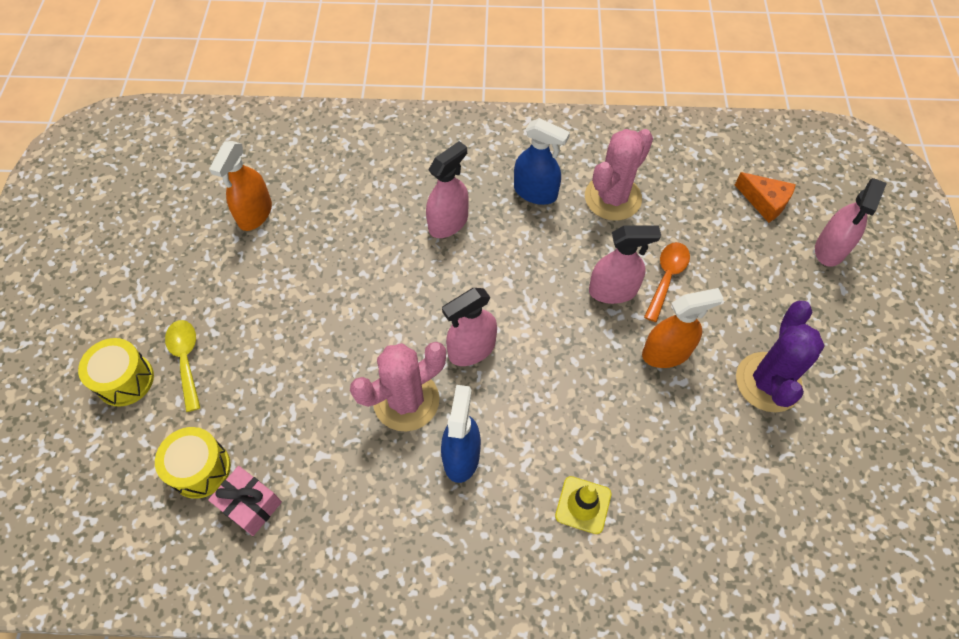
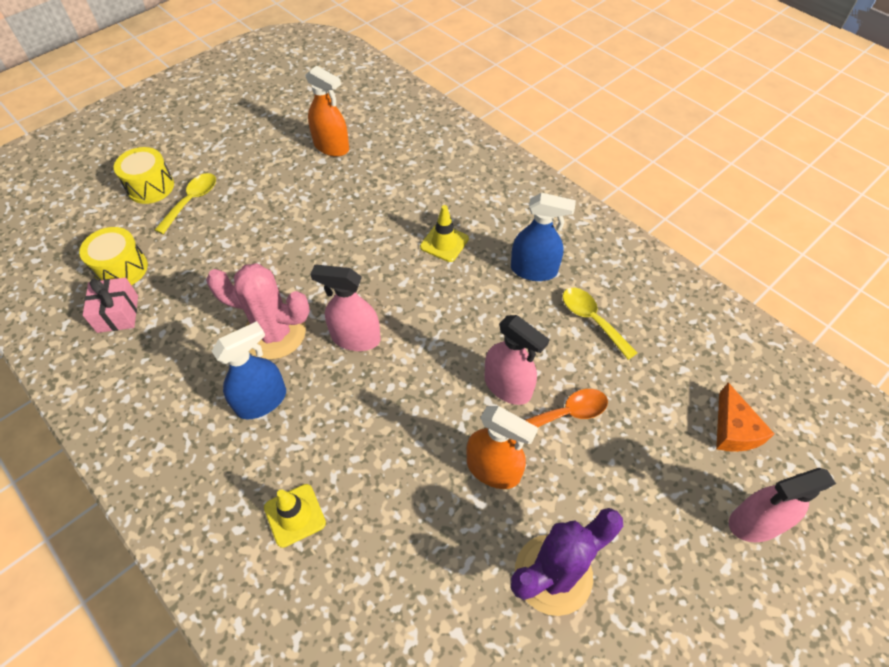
camera: 45 degrees right, 5 degrees down
(255, 214) = (331, 147): orange spray bottle -> orange spray bottle turned 120 degrees counterclockwise
(448, 223) = (444, 243): pink spray bottle -> yellow traffic cone
(535, 192) = (534, 270): blue spray bottle -> blue spray bottle turned 60 degrees counterclockwise
(613, 198) = (592, 320): pink cactus -> yellow spoon

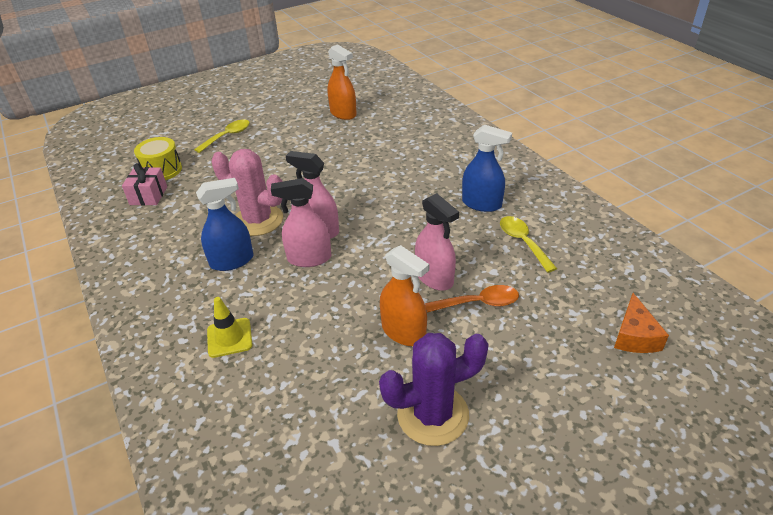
camera: 15 degrees right, 15 degrees down
(150, 187) = (201, 126): yellow drum -> none
(444, 243) = (412, 179): yellow traffic cone -> none
(755, 522) = (638, 408): pink spray bottle -> pink spray bottle (309, 258)

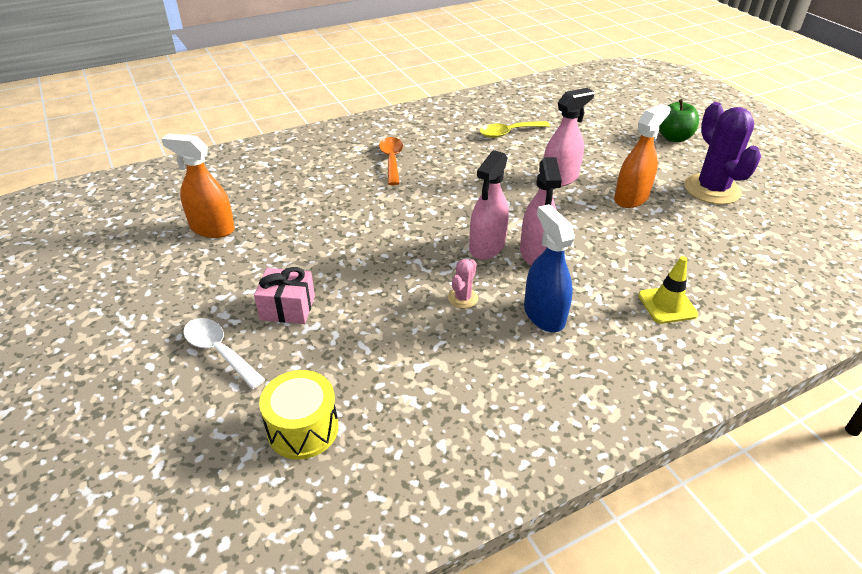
camera: 90 degrees left, 0 degrees up
(148, 195) = (381, 434): pink gift -> pink gift (287, 308)
(227, 136) = (219, 351): yellow spoon -> white spoon
(258, 220) = (463, 298): pink cactus -> pink cactus, size x0.45
(343, 113) = (212, 228): orange spray bottle -> orange spray bottle turned 120 degrees counterclockwise
(478, 303) = (589, 160): orange spoon -> orange spoon (392, 160)
(482, 204) = (449, 146): blue spray bottle -> none
(564, 395) = (673, 137): none -> green apple
(634, 336) = (611, 106): orange cheese -> none

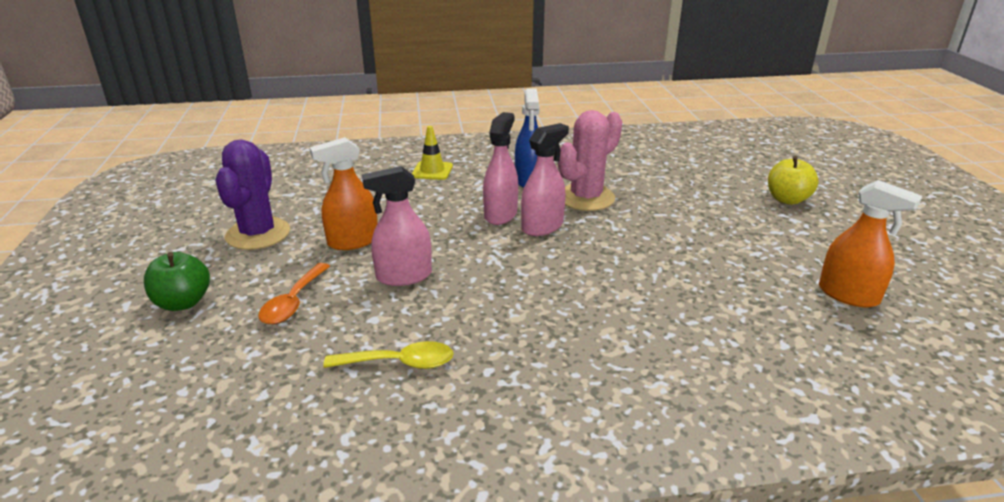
camera: 160 degrees left, 10 degrees down
(219, 351) = (787, 199): white spoon -> yellow apple
(287, 308) = (738, 215): pink gift -> none
(303, 429) = (715, 161): yellow drum -> none
(392, 160) = (610, 348): orange spoon -> orange spoon (293, 302)
(463, 298) = (586, 198): pink cactus -> pink cactus, size x2.22

